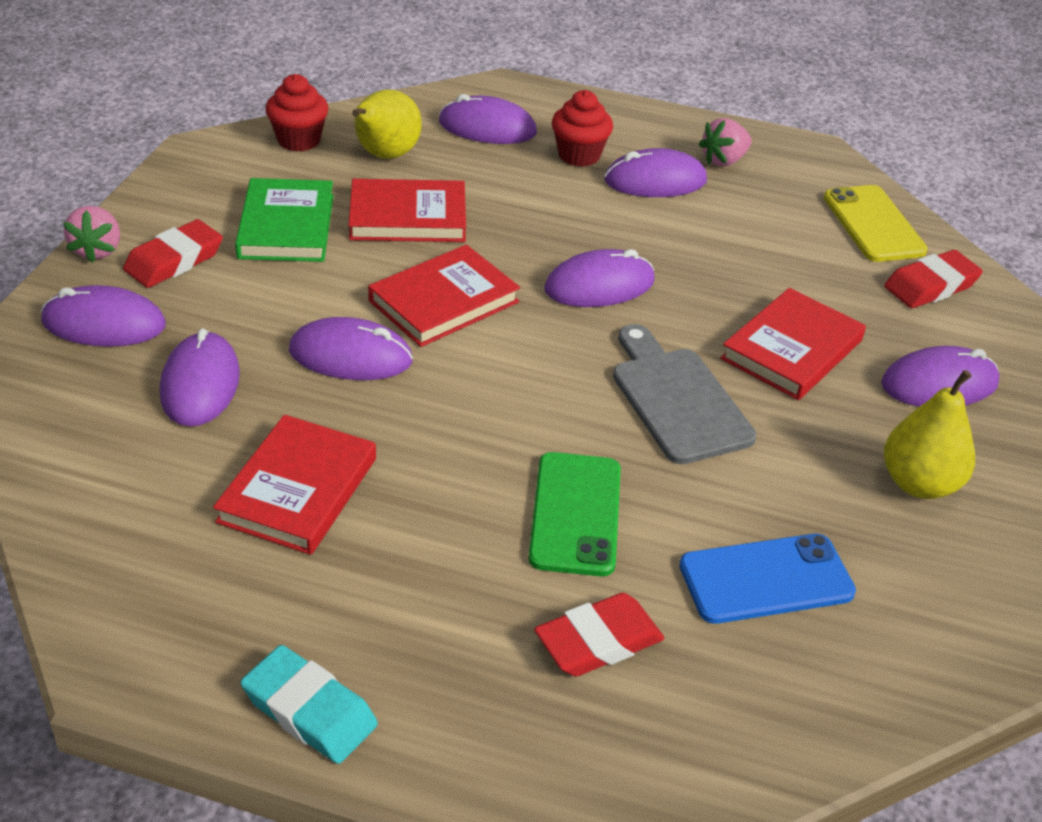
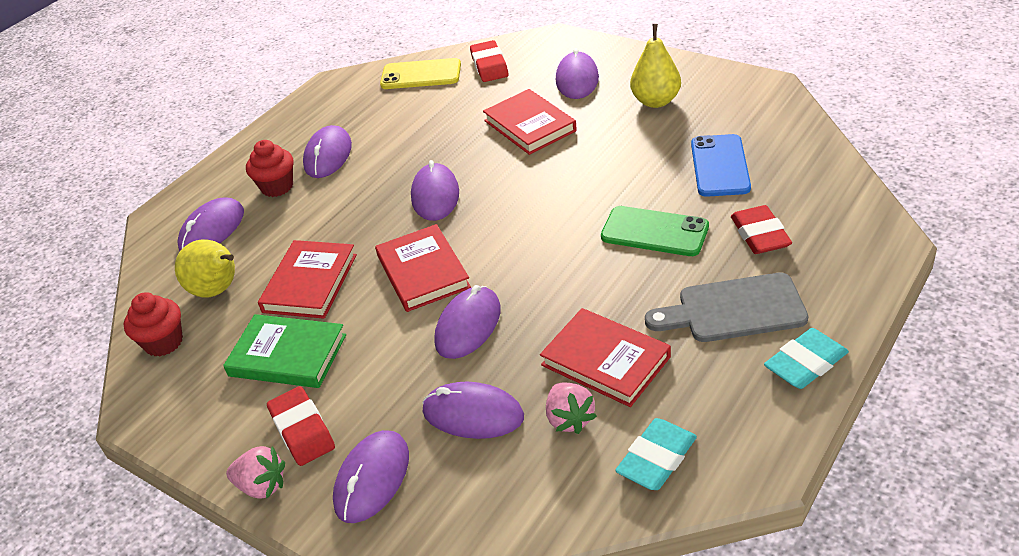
camera: 65 degrees left, 0 degrees up
(127, 557) = (656, 459): none -> turquoise eraser
(677, 399) = (561, 177): grey cutting board -> grey cutting board (733, 309)
(724, 160) = (321, 122): pink strawberry -> pink strawberry (569, 419)

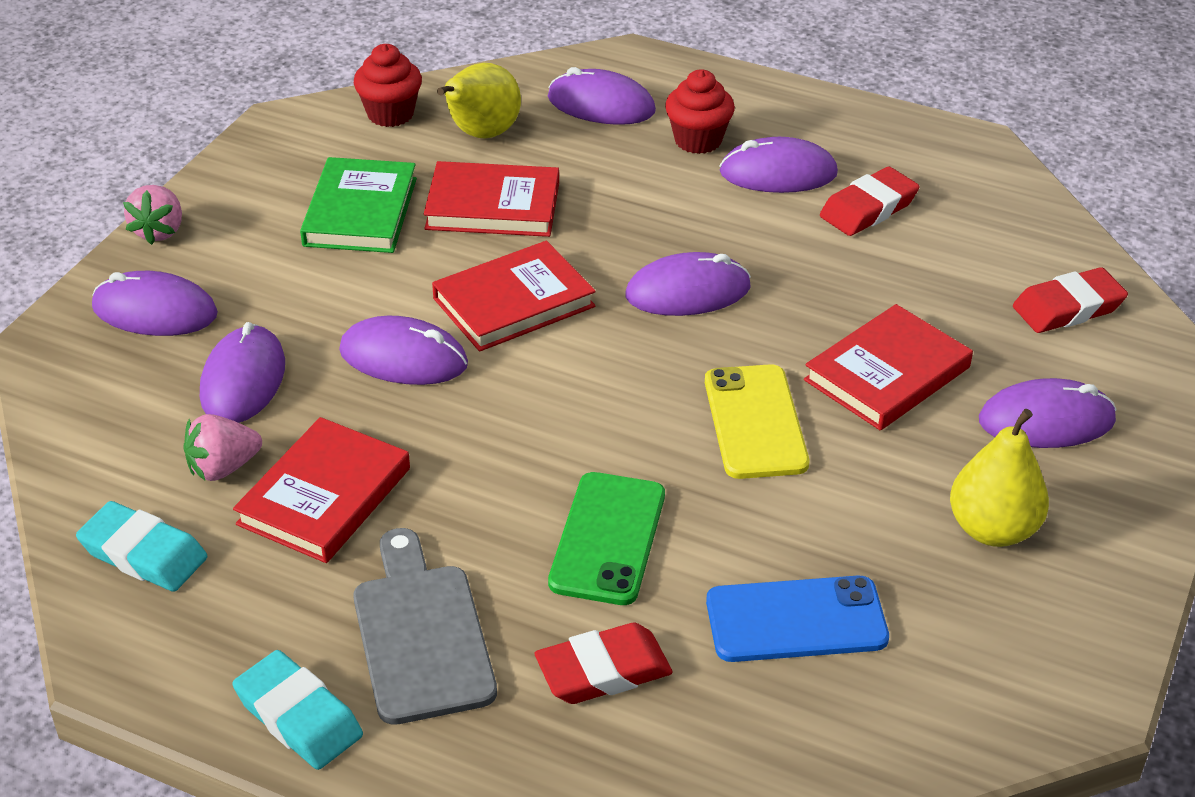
camera: 75 degrees right, 0 degrees up
(302, 430) = (237, 245): red eraser -> red eraser (868, 209)
(421, 75) = (1020, 233): yellow phone -> yellow phone (755, 422)

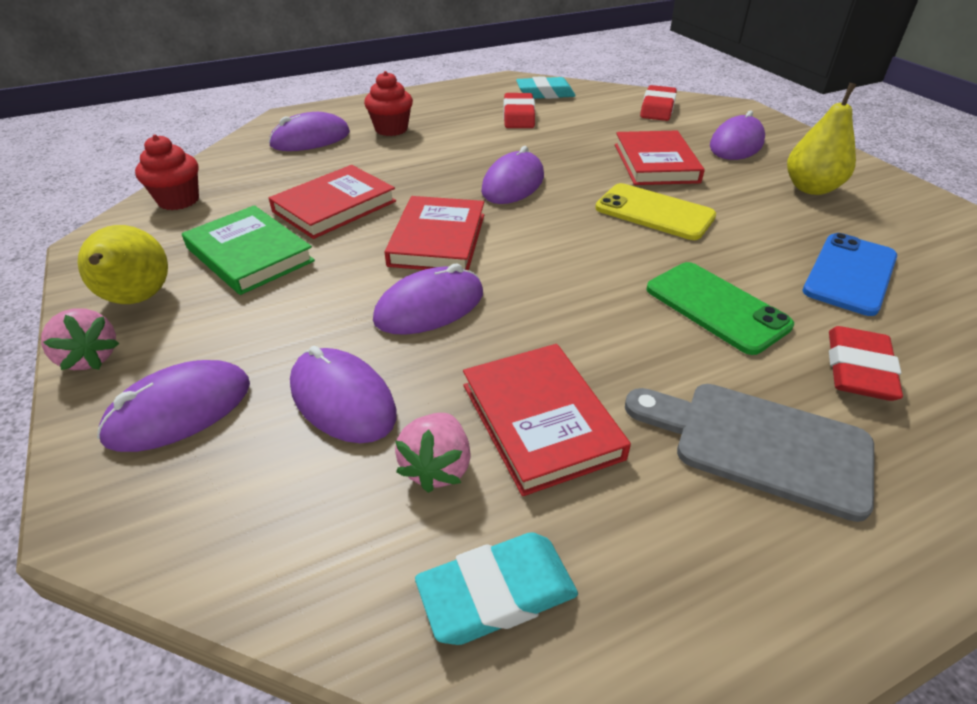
camera: 50 degrees left, 0 degrees up
(299, 716) = (826, 582): turquoise eraser -> turquoise eraser (545, 93)
(481, 134) = (262, 181): yellow pear -> yellow pear (137, 299)
(778, 173) = (454, 123): purple mouse -> none

